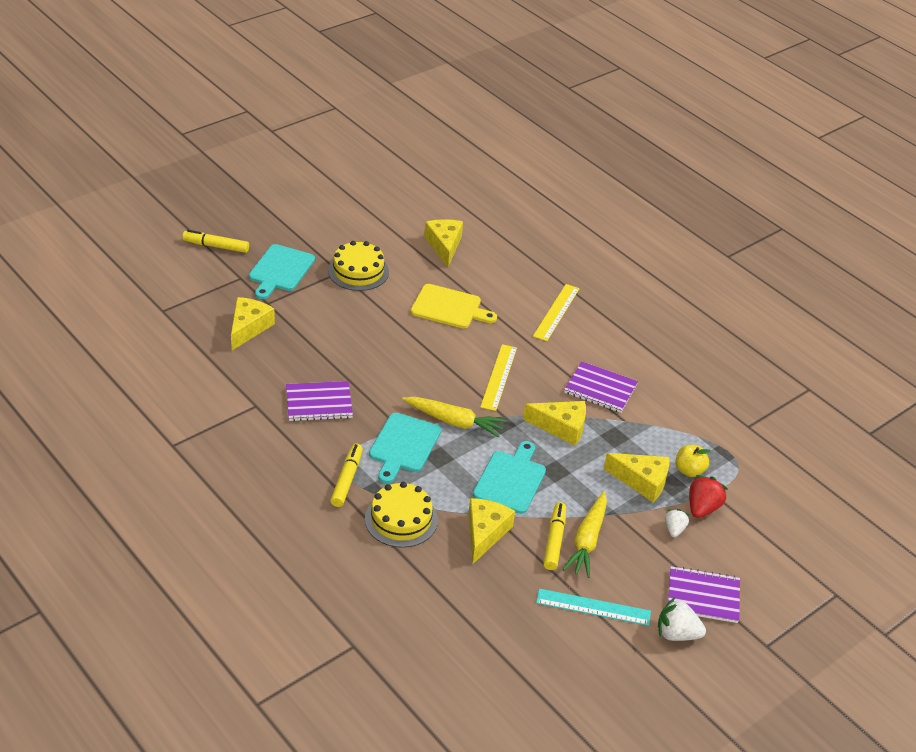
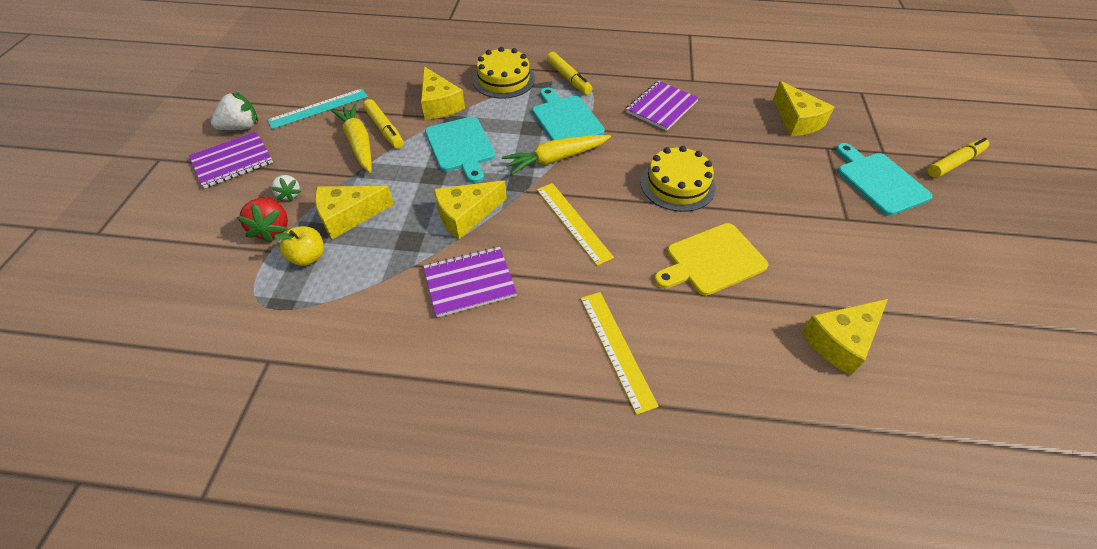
camera: 140 degrees right, 10 degrees up
(358, 271) = (837, 233): yellow cake -> yellow cake (677, 184)
(444, 246) = (840, 341): yellow cheese -> yellow cheese turned 105 degrees clockwise

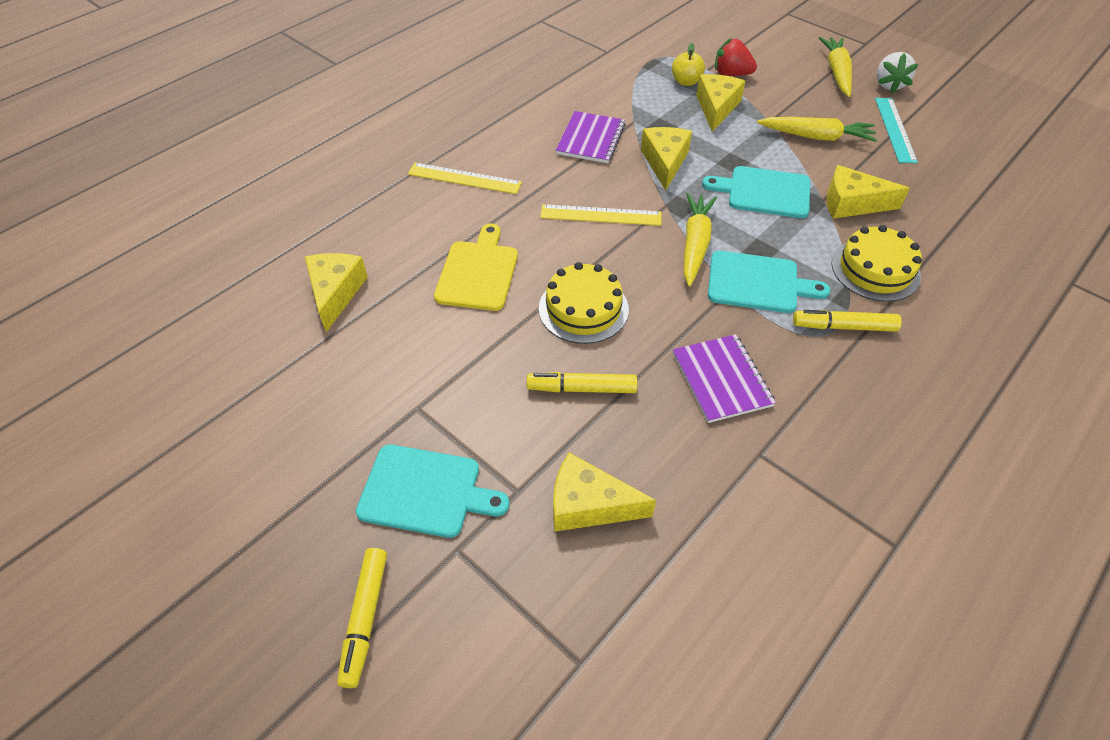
camera: 125 degrees right, 0 degrees up
(232, 161) = (837, 72): purple notebook -> yellow carrot
(289, 194) = (768, 88): white strawberry -> none
(384, 129) = (829, 157): yellow marker -> yellow marker (581, 388)

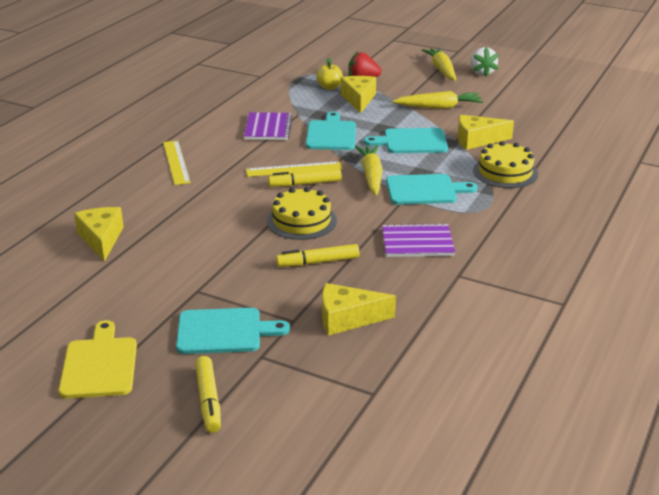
camera: 15 degrees left, 20 degrees down
(464, 178) = (176, 162): yellow ruler -> yellow ruler turned 75 degrees clockwise
(478, 272) = (211, 212): yellow cutting board -> yellow cutting board (99, 365)
(665, 162) = (331, 134): yellow cheese -> turquoise cutting board
(721, 379) = (417, 243): purple notebook -> purple notebook turned 60 degrees counterclockwise
(843, 327) = (493, 204): yellow marker -> yellow marker (305, 184)
(895, 129) = (494, 96): turquoise ruler -> none

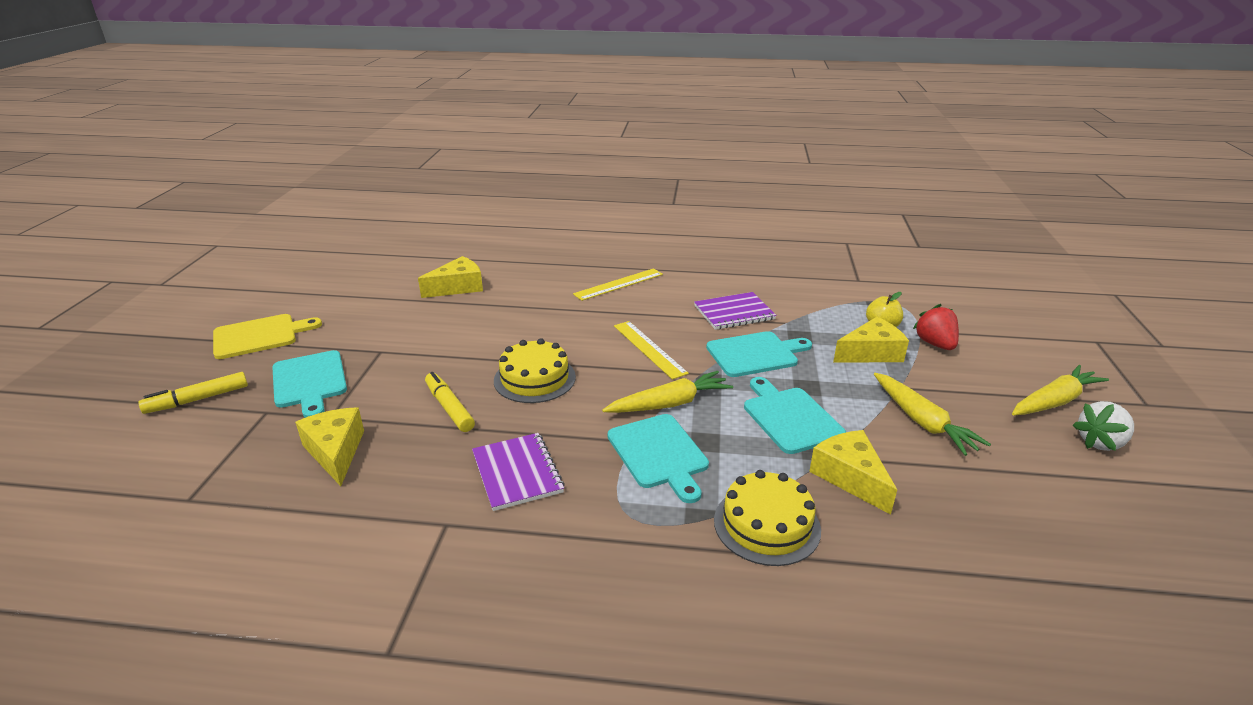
camera: 70 degrees right, 0 degrees up
(305, 184) = (620, 363): yellow marker -> none

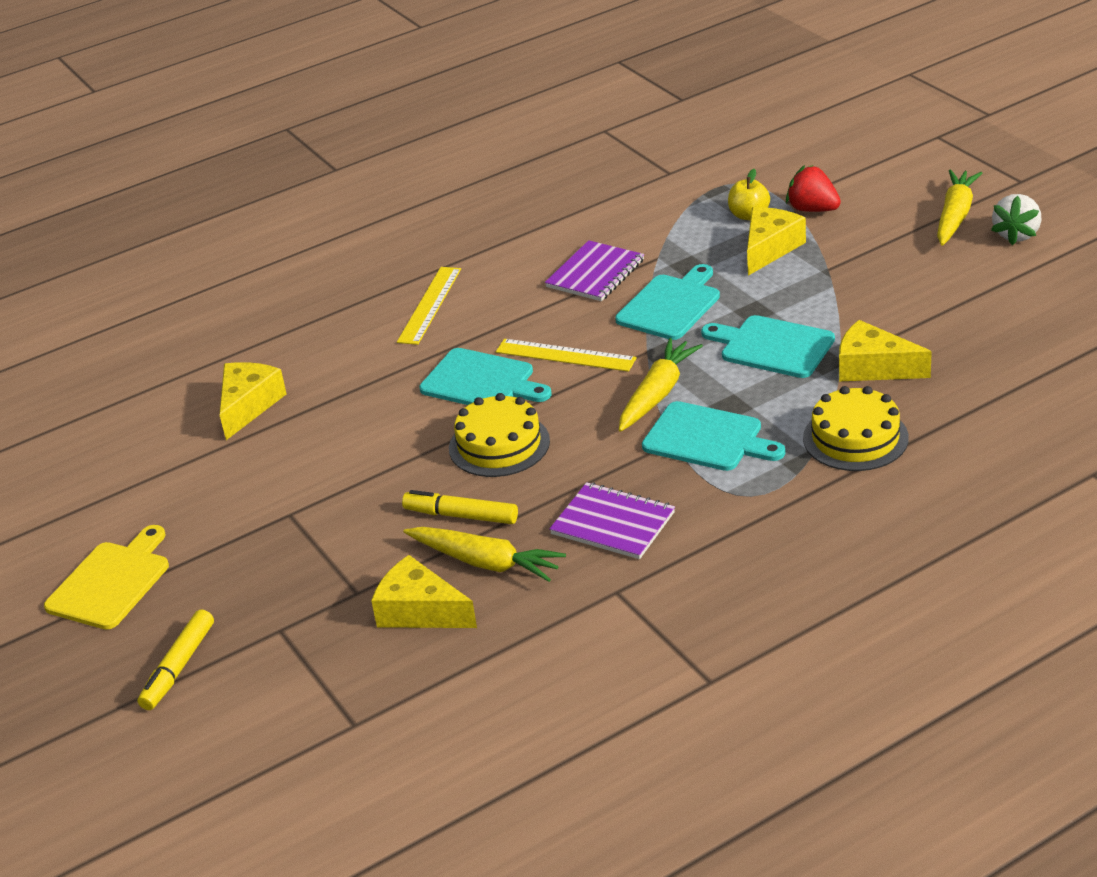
camera: 35 degrees left, 5 degrees up
(310, 381) = (270, 582): turquoise cutting board -> turquoise cutting board (482, 381)
(922, 422) = (877, 290): yellow carrot -> yellow carrot (486, 562)

